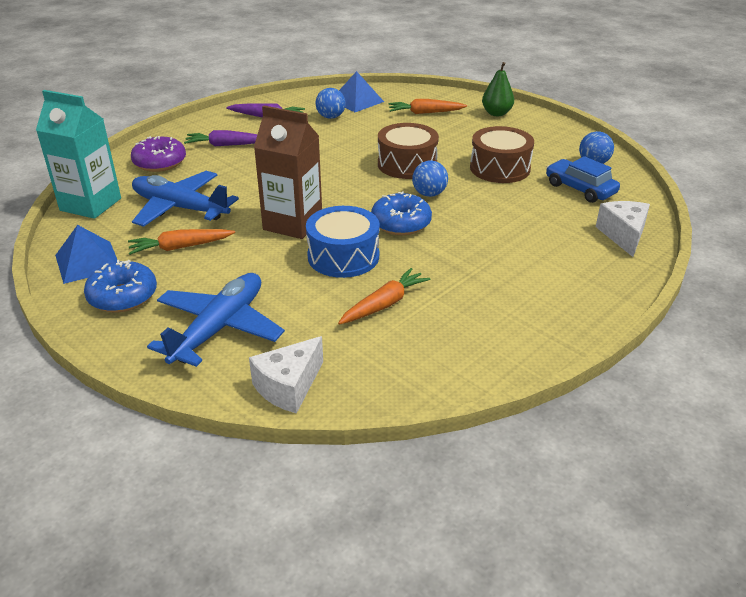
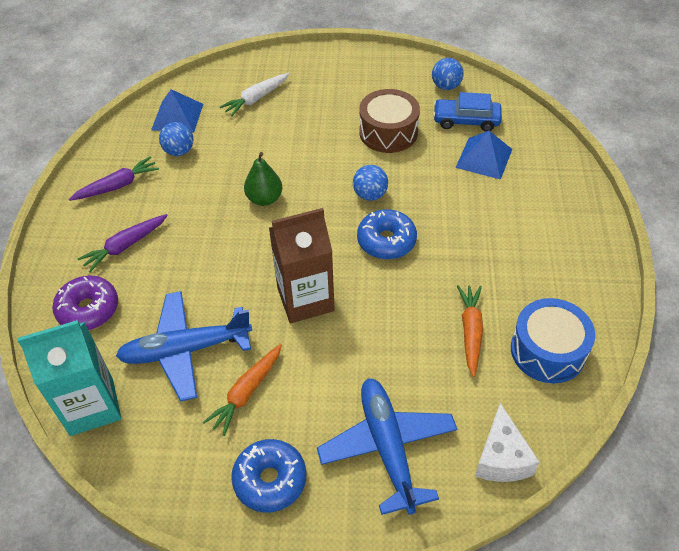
camera: 40 degrees left, 15 degrees up
(88, 262) = (186, 470): blue pyramid -> blue pyramid (484, 158)
(343, 256) = (386, 306): blue drum -> blue drum (547, 351)
(407, 164) = (314, 171): brown drum -> none
(425, 113) = (256, 99): orange carrot -> white carrot
(496, 113) = (315, 67): green pear -> green pear (264, 199)
(623, 235) = (541, 152): white cheese -> none

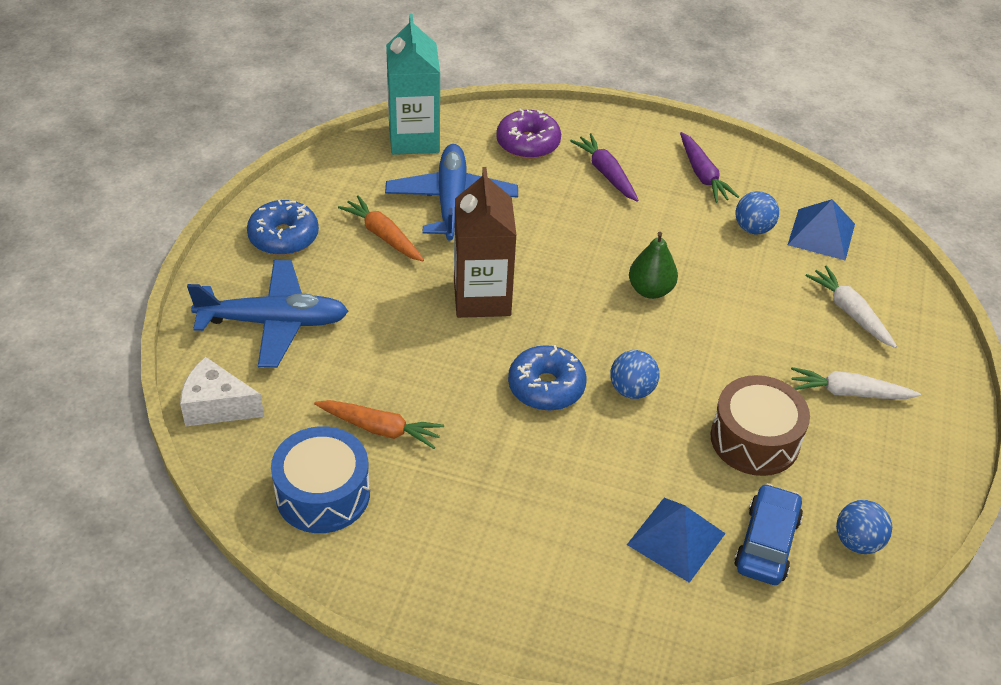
camera: 100 degrees right, 5 degrees down
(330, 95) = (849, 392): none -> white carrot

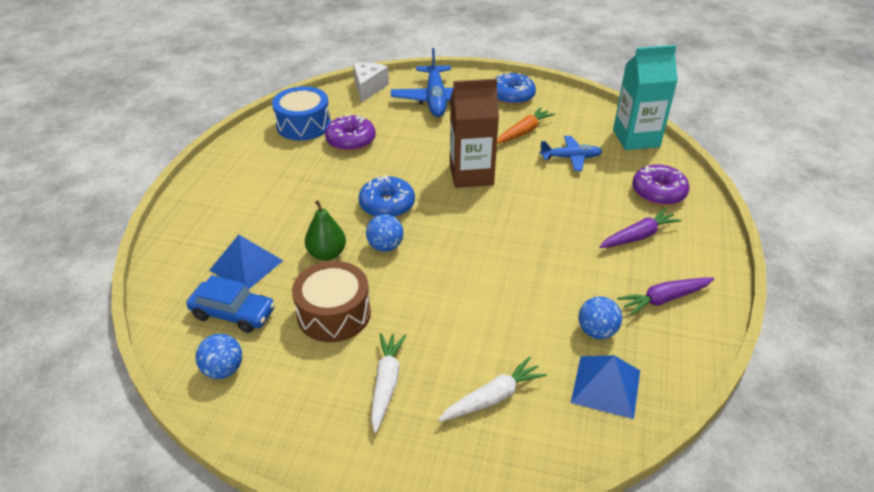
camera: 90 degrees right, 5 degrees down
(380, 429) = (351, 140): orange carrot -> purple donut
(451, 201) = (571, 158): blue plane -> blue plane, size x0.60
(650, 290) = (496, 259): green pear -> green pear (327, 254)

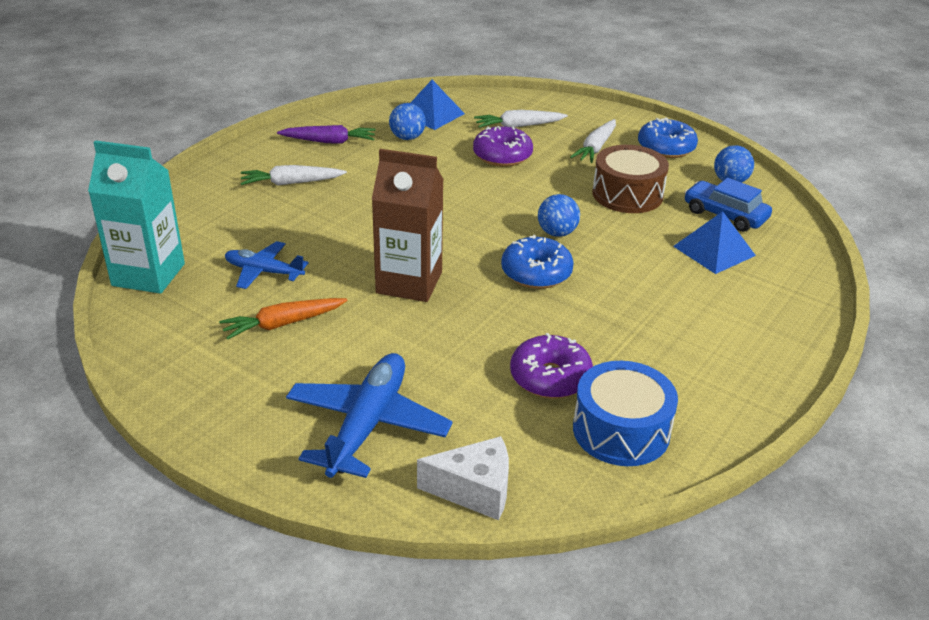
camera: 160 degrees left, 5 degrees down
(327, 254) = (623, 241): green pear -> none
(368, 88) = (474, 490): white cheese -> white cheese turned 120 degrees counterclockwise
(512, 96) = (235, 394): blue donut -> blue donut (666, 148)
(638, 236) = (291, 183): purple carrot -> white carrot
(658, 192) = (216, 212): purple donut -> purple donut (502, 156)

